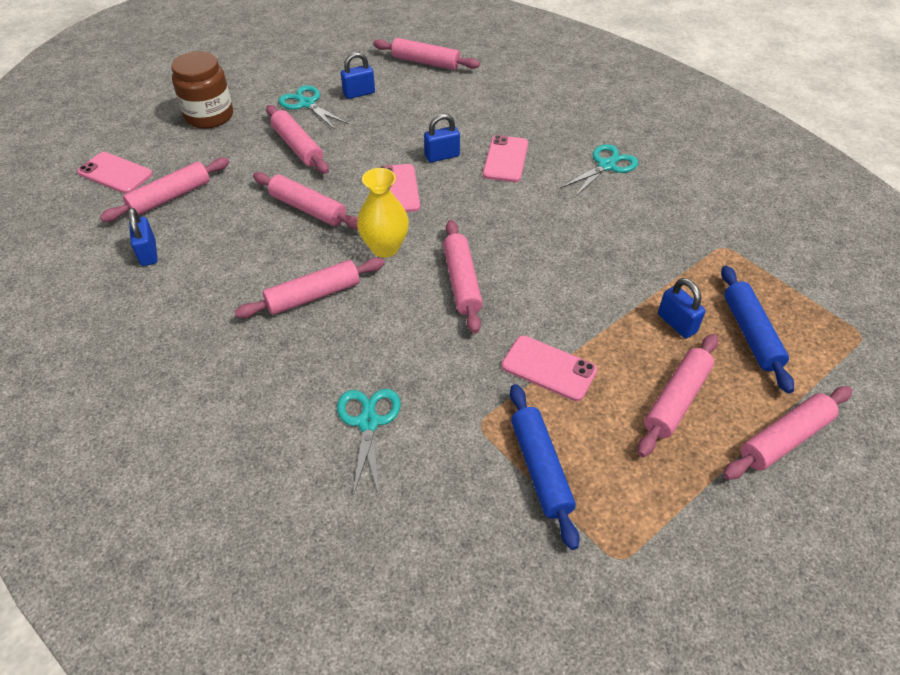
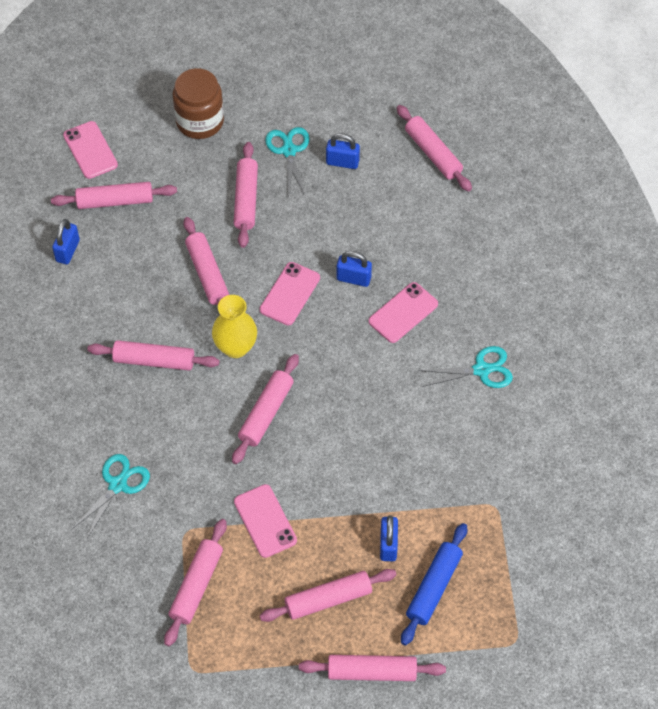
camera: 35 degrees right, 10 degrees up
(540, 468) = (196, 586): blue rolling pin -> pink rolling pin

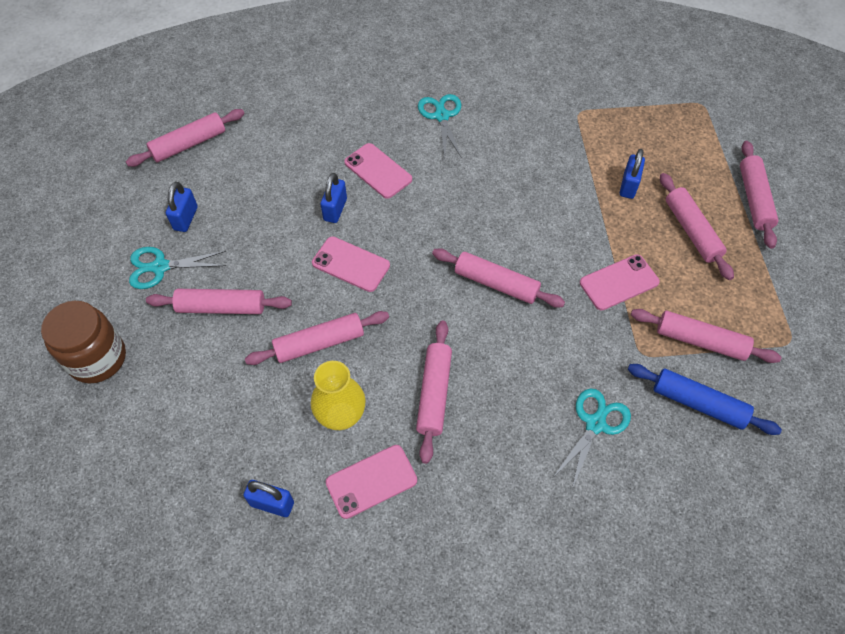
camera: 90 degrees left, 0 degrees up
(90, 150) = (115, 486): pink phone -> pink phone (371, 481)
(115, 201) = (202, 450): pink rolling pin -> none
(118, 484) = (595, 424): turquoise scissors -> turquoise scissors turned 90 degrees clockwise
(236, 347) = (416, 313): yellow vase -> yellow vase (341, 416)
(388, 545) = (628, 186): blue padlock -> blue padlock turned 75 degrees counterclockwise
(434, 587) = (664, 155): blue rolling pin -> blue rolling pin (698, 403)

